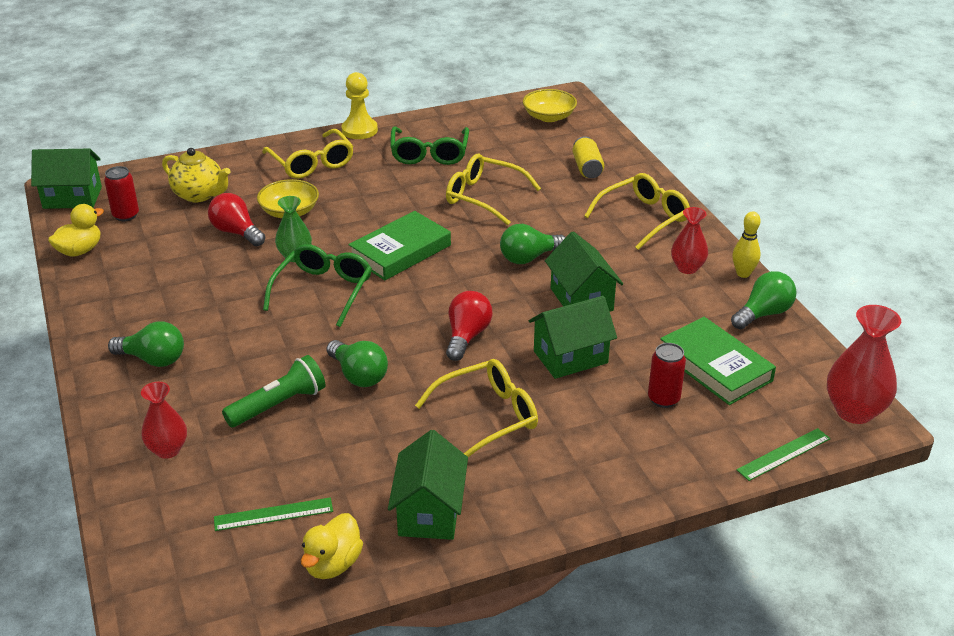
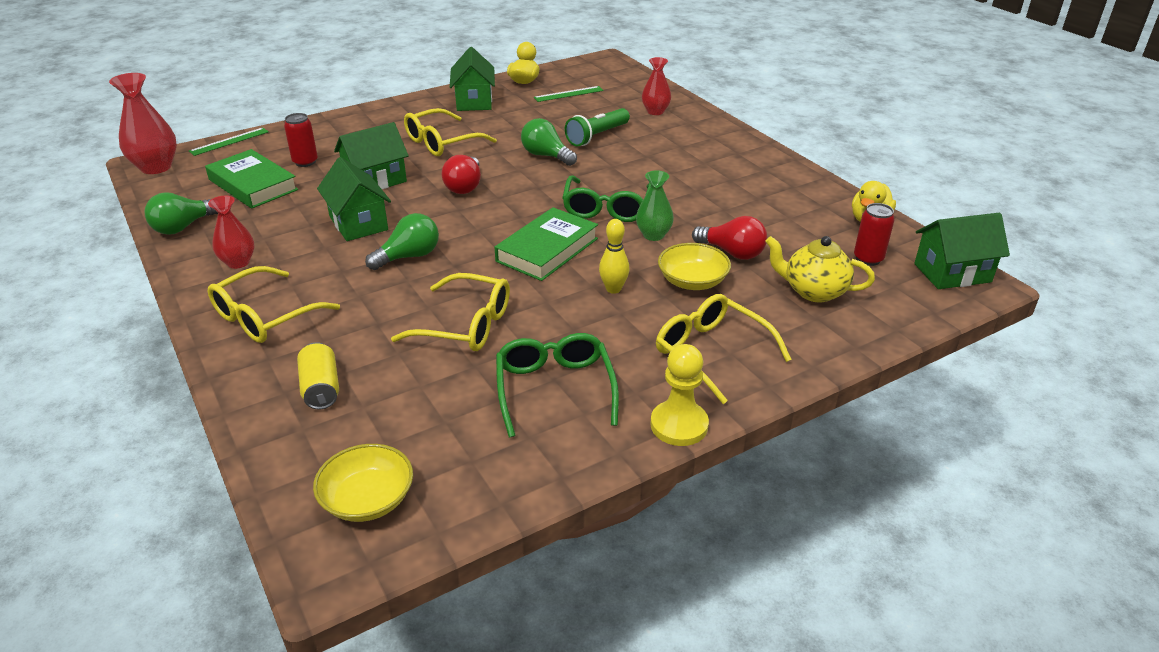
camera: 170 degrees right, 0 degrees up
(153, 359) = (712, 151): green light bulb -> none
(743, 273) = (179, 262): yellow bowling pin -> yellow bowling pin (613, 289)

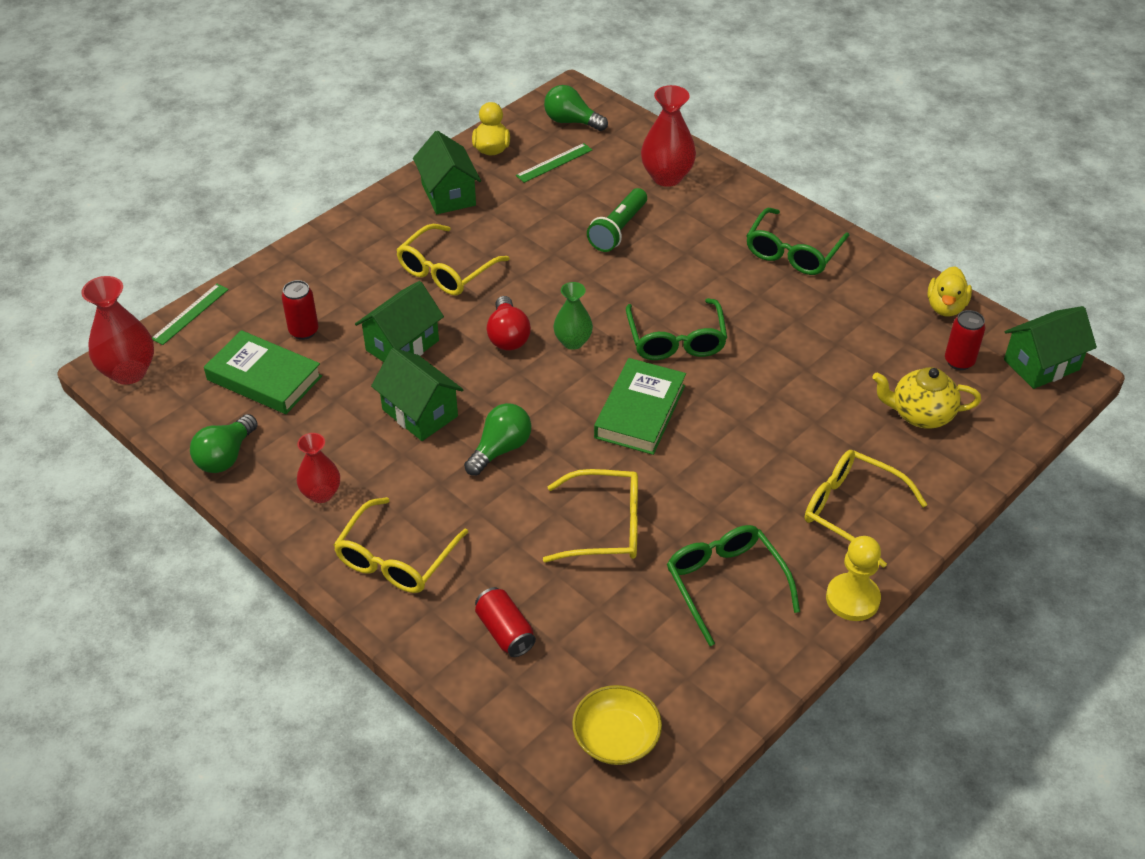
camera: 15 degrees left, 10 degrees up
(321, 388) = (505, 632): yellow can -> red can
(546, 156) = (575, 271): green light bulb -> green light bulb (571, 122)
(613, 289) = (729, 451): yellow bowling pin -> none
(653, 235) = (739, 370): green vase -> green vase (573, 342)
(655, 111) = (667, 177): red vase -> red vase, size x1.56
(692, 281) = (801, 425): yellow bowl -> none
(732, 252) = (826, 378): red light bulb -> none
(741, 167) = (793, 252): none -> green glasses

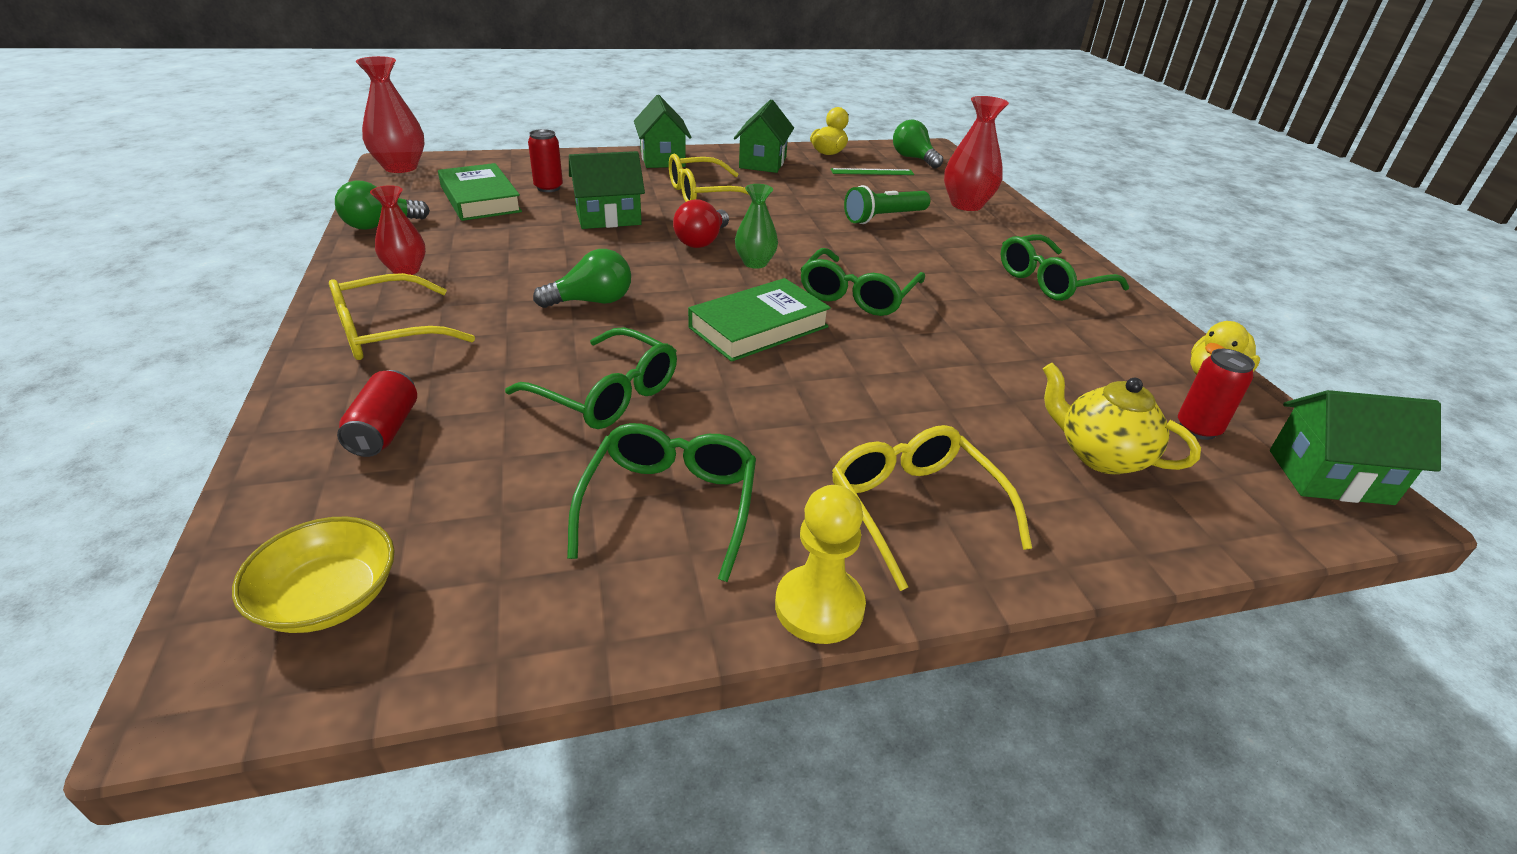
camera: 30 degrees right, 10 degrees down
(190, 314) = (488, 157): green ruler -> none
(420, 413) = (561, 256): green house -> green house (662, 159)
(605, 526) = (607, 394): yellow glasses -> green glasses

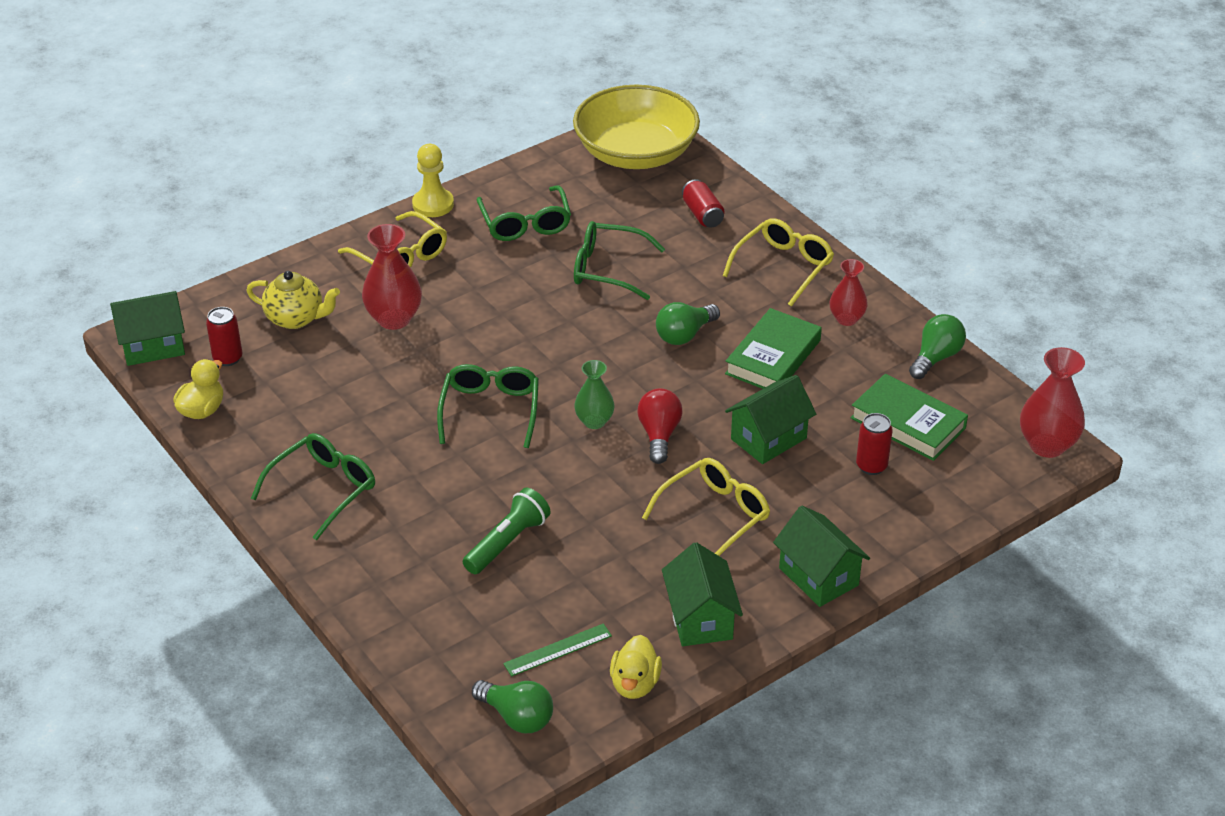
camera: 160 degrees right, 5 degrees up
(328, 598) = (636, 153): yellow bowl -> yellow bowl, size x2.04
(758, 327) = (549, 350): green book -> green book (773, 357)
(966, 205) = (423, 609): red vase -> red vase (394, 319)

